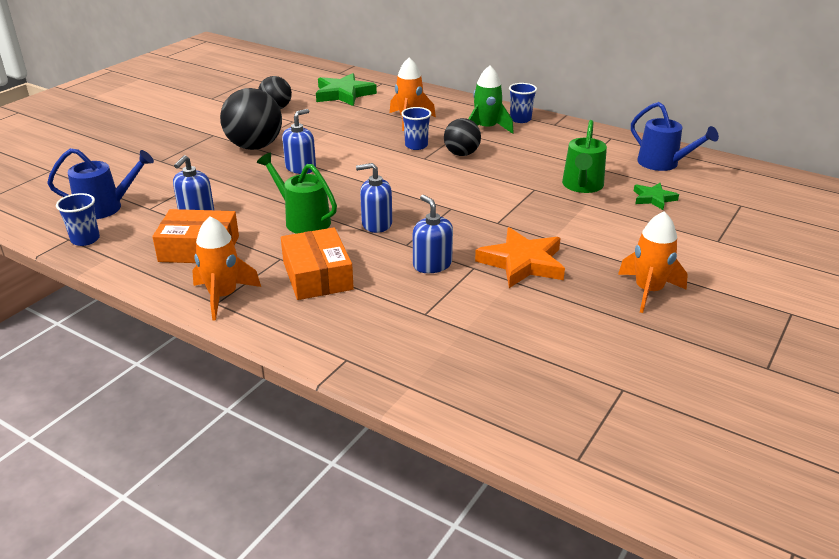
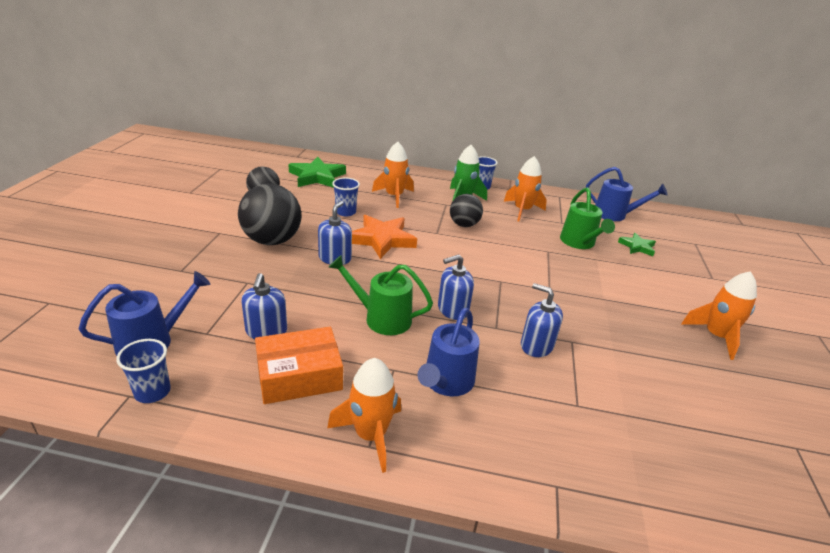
camera: 25 degrees left, 0 degrees up
(317, 275) = (446, 383): orange box -> blue watering can
(416, 145) = (420, 221): blue cup -> blue cup (345, 212)
(522, 263) = (604, 328): orange star -> orange star (382, 239)
(546, 147) = (522, 210): none -> orange rocket

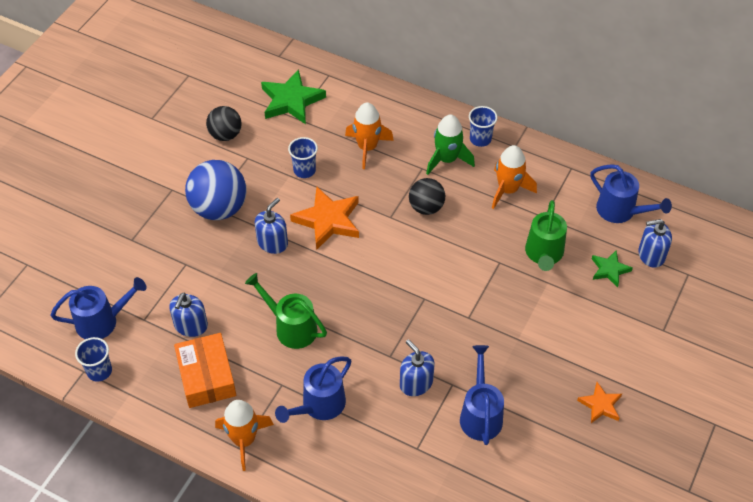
camera: 20 degrees right, 20 degrees up
(272, 241) = (219, 208): black ball -> blue ball
(299, 375) = (206, 376): orange box -> orange box turned 75 degrees clockwise
(452, 309) = (359, 328): blue soap dispenser -> blue soap dispenser (651, 255)
(617, 362) = (480, 414): none -> blue watering can
(716, 336) = (600, 405): orange rocket -> orange star

